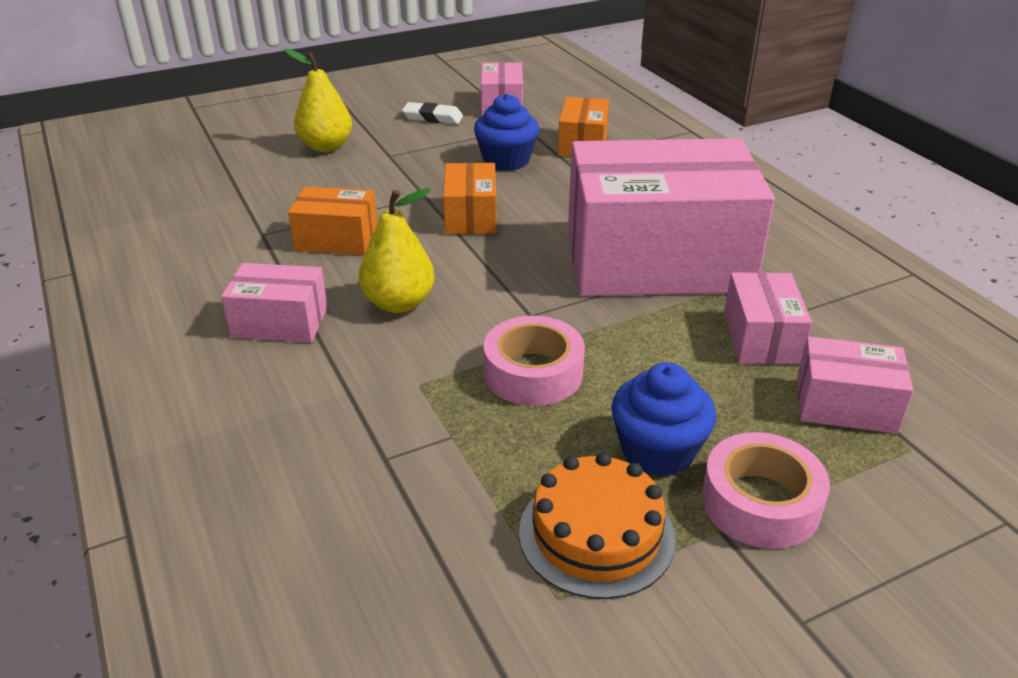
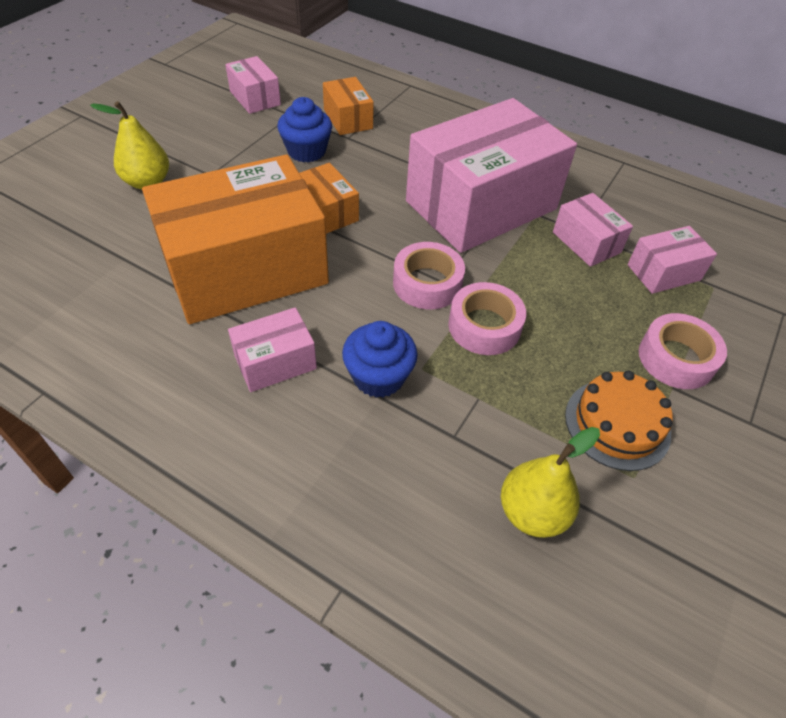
camera: 35 degrees left, 15 degrees up
(337, 239) = (245, 270): orange box -> orange box, size x2.27
(399, 303) = (347, 308): yellow pear -> yellow pear (532, 512)
(432, 117) = (211, 126): white eraser -> none
(510, 311) = (427, 283): none -> pink tape
(658, 451) = (600, 350): blue cupcake -> blue cupcake (378, 377)

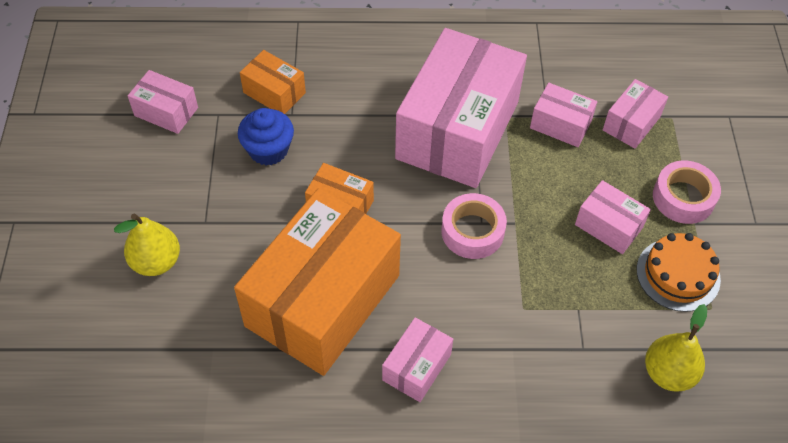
camera: 30 degrees left, 5 degrees up
(378, 377) = (499, 334): blue cupcake -> none
(484, 326) = (540, 246): pink tape -> none
(571, 343) = (608, 226): none -> pink box

